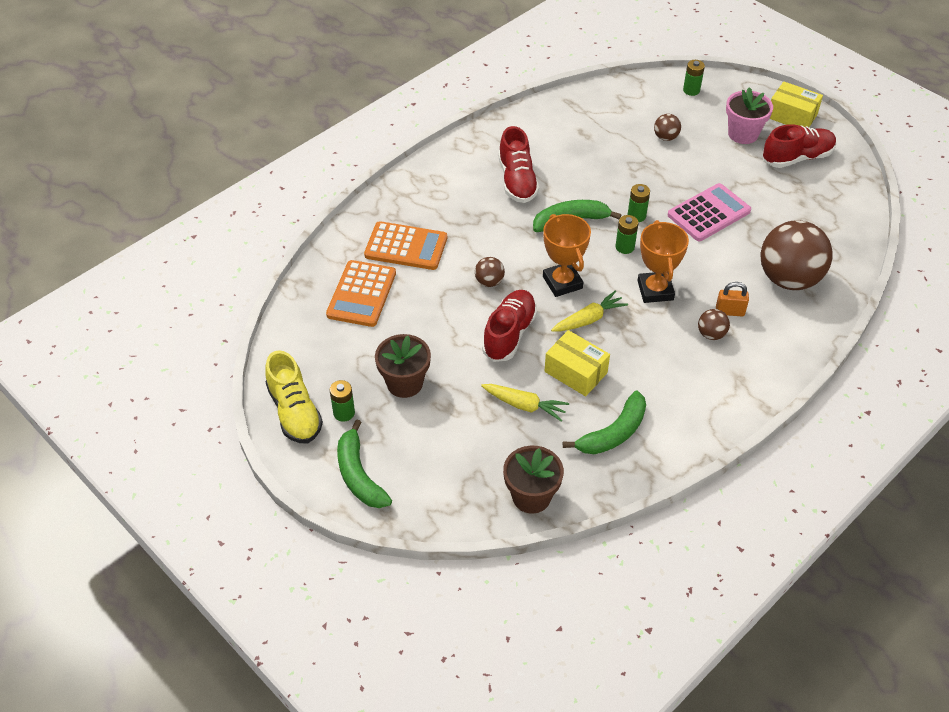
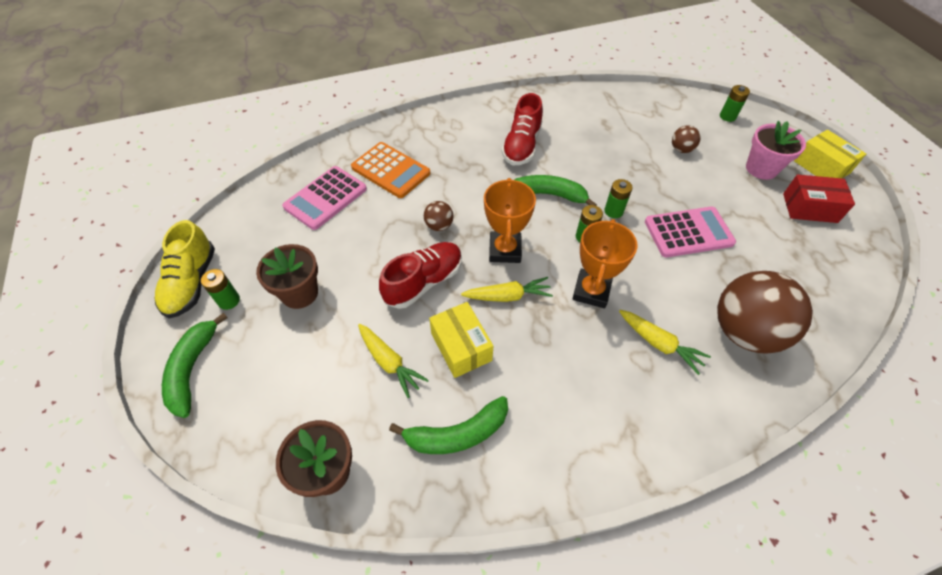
camera: 25 degrees right, 5 degrees up
(361, 294) = (325, 198): orange calculator -> pink calculator
(711, 334) = (626, 362): brown ball -> none
(729, 311) = (659, 344): orange padlock -> yellow carrot
(797, 158) = (809, 208): red shoe -> red box

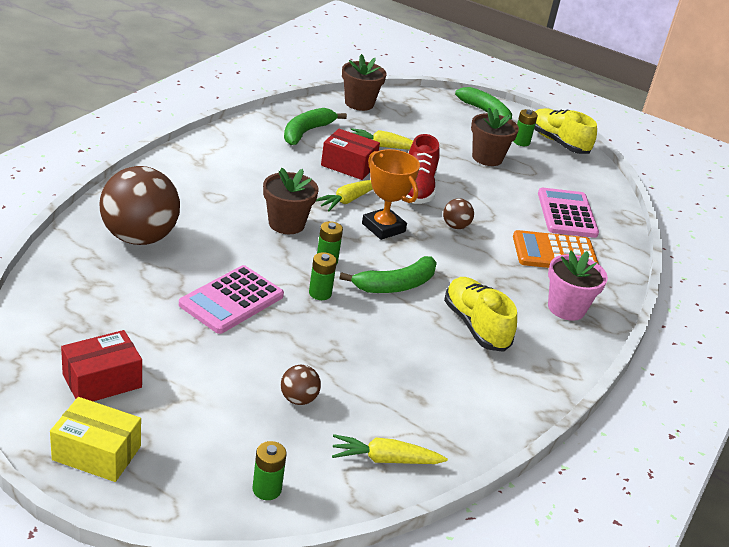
camera: 135 degrees right, 20 degrees down
(461, 347) = (348, 165): yellow box -> red box
(522, 146) = (475, 326): red shoe -> yellow shoe
(591, 291) = (286, 224): orange trophy -> brown flower pot
(659, 344) = (207, 209): yellow carrot -> yellow carrot (385, 459)
(761, 169) = (181, 414): pink flower pot -> pink flower pot (566, 308)

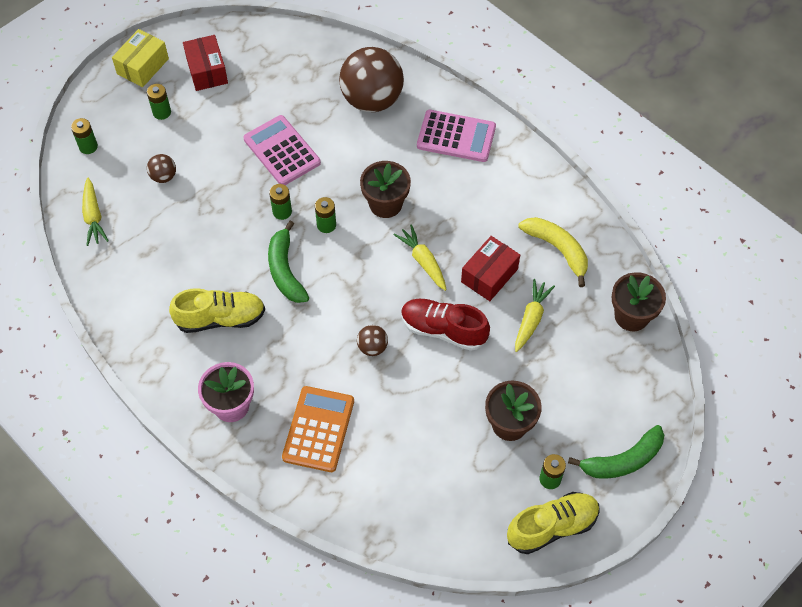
camera: 110 degrees right, 25 degrees up
(187, 417) = (162, 112): none -> green battery
(306, 132) = (558, 249): green banana -> yellow banana
(383, 228) = (374, 281): orange trophy -> none
(385, 459) = (93, 216): yellow carrot -> yellow carrot turned 150 degrees clockwise
(567, 214) = (389, 471): pink calculator -> pink calculator (456, 137)

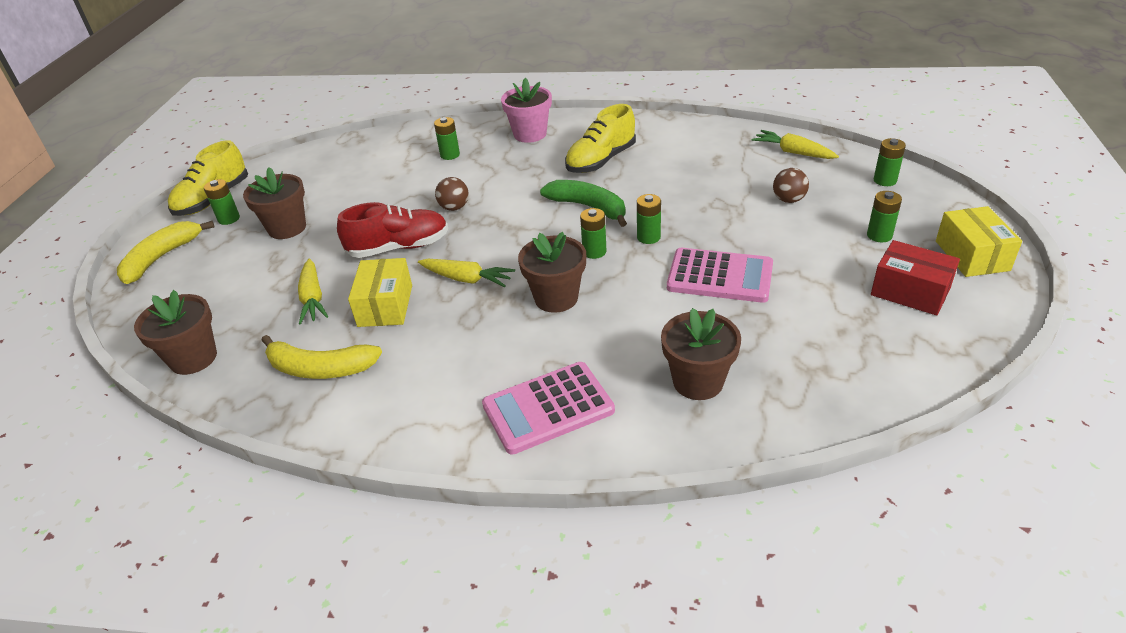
camera: 145 degrees right, 20 degrees down
(318, 429) = (450, 155): orange calculator -> green battery
(372, 100) = (698, 381): brown ball -> brown flower pot
(489, 275) = (385, 305): red box -> yellow box
(622, 460) = (161, 258): green banana -> yellow banana

